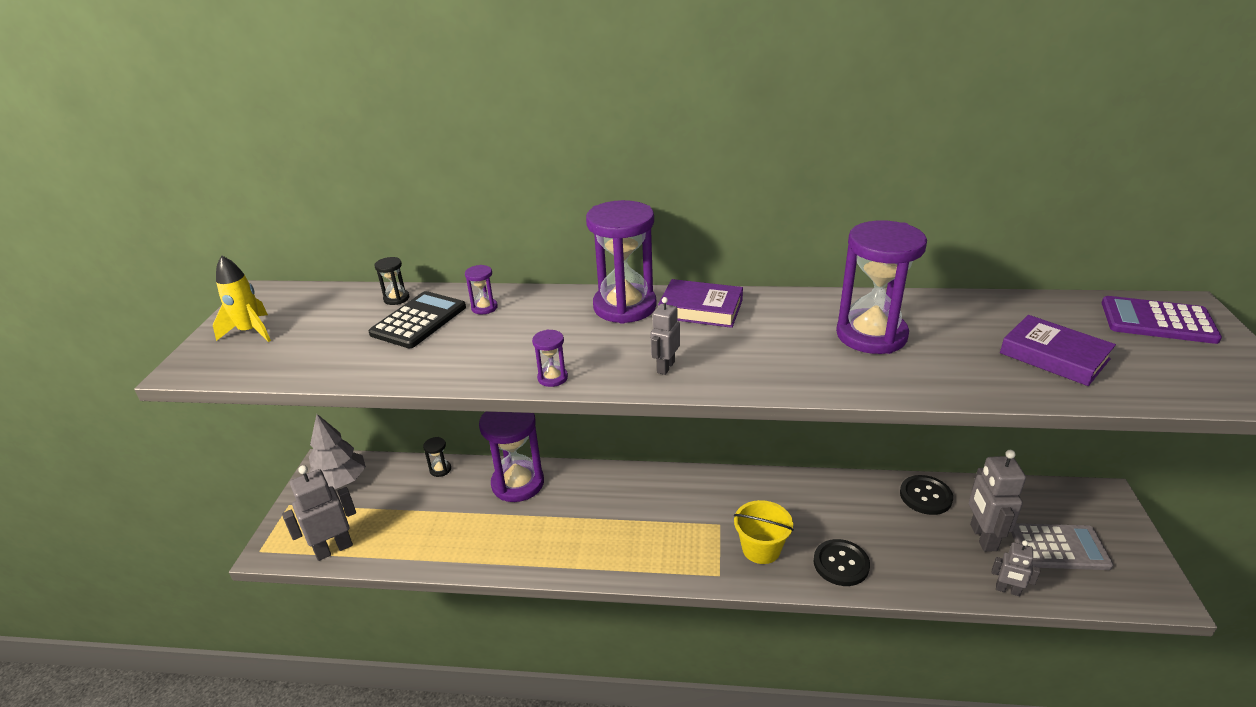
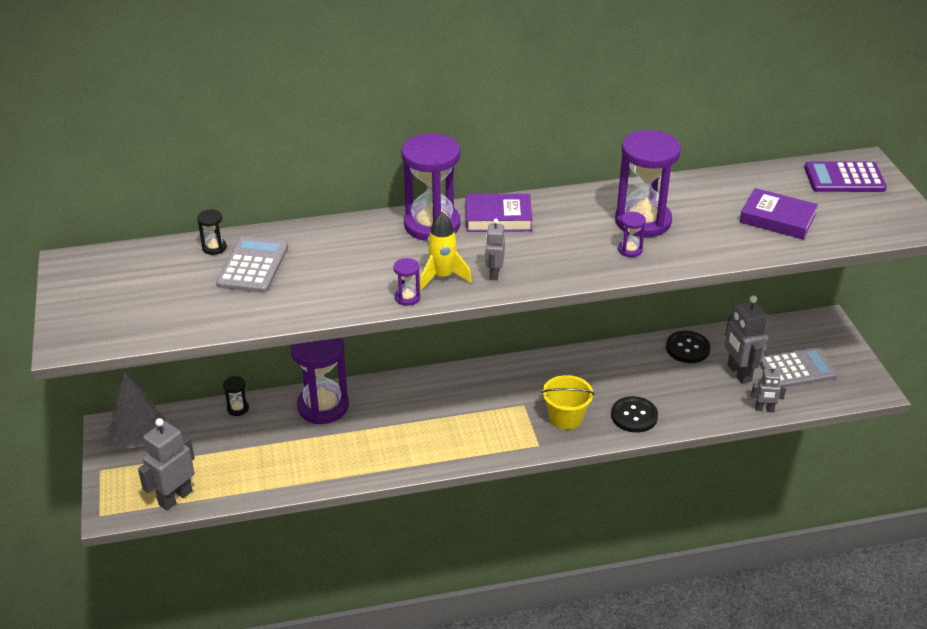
camera: 20 degrees left, 5 degrees up
(251, 331) = (96, 301): yellow rocket -> yellow rocket (442, 277)
(419, 320) = (253, 266): black calculator -> grey calculator
(484, 308) = (306, 244): purple hourglass -> purple hourglass (630, 250)

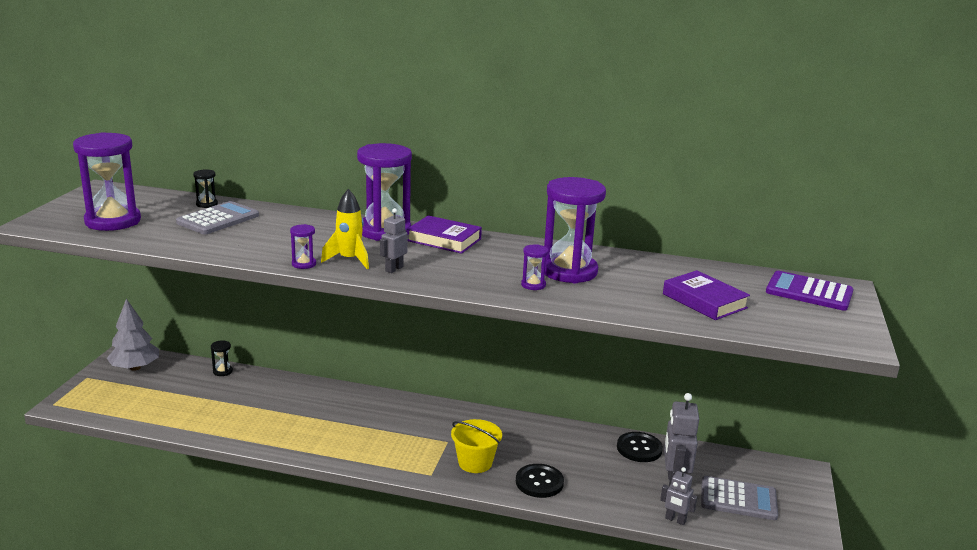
camera: 25 degrees right, 15 degrees down
(175, 498) = (114, 411): grey robot -> none
(323, 406) = (285, 390): purple hourglass -> purple hourglass (113, 221)

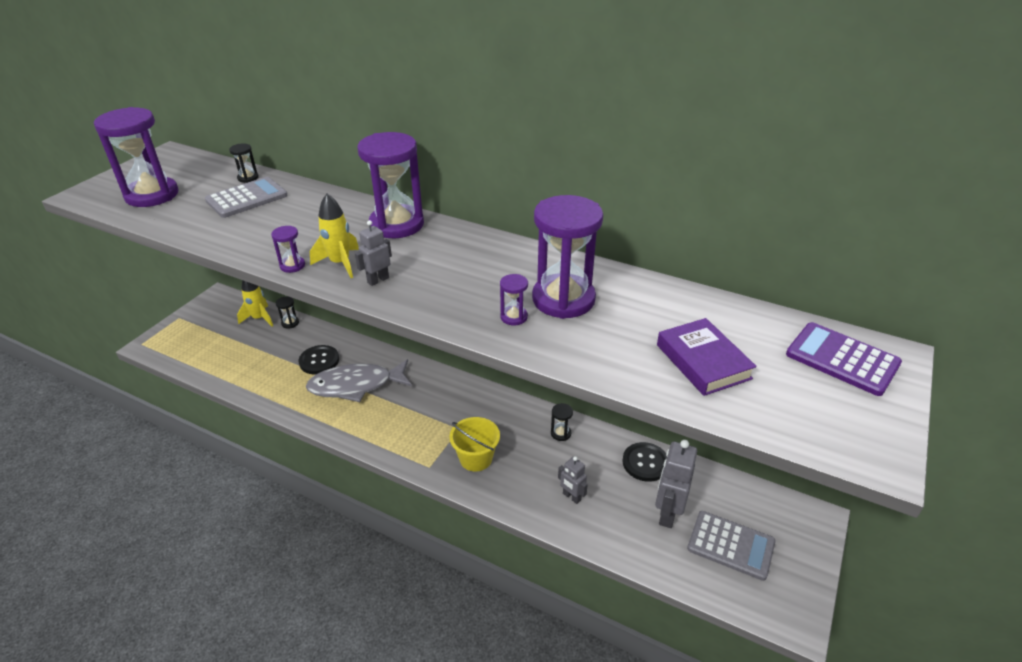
camera: 15 degrees right, 15 degrees up
(135, 367) = (220, 311): grey tree -> none
(184, 370) = (259, 318): none -> yellow rocket
(322, 417) = (356, 385): none -> grey fish
(444, 240) = (451, 241): purple book -> none
(539, 482) = (529, 492): black button -> black button (319, 361)
(550, 435) = (561, 433): none -> black hourglass
(675, 520) = (653, 562): grey robot -> grey robot (571, 497)

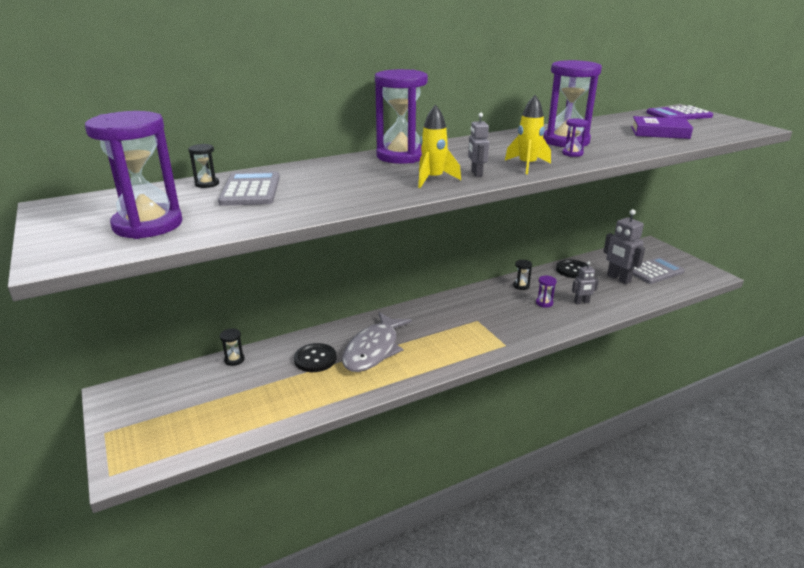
camera: 55 degrees left, 10 degrees down
(259, 318) = (197, 376): yellow rocket -> yellow rocket (527, 165)
(292, 266) = (411, 193): purple hourglass -> purple hourglass (544, 303)
(476, 458) = (515, 323): yellow bucket -> none

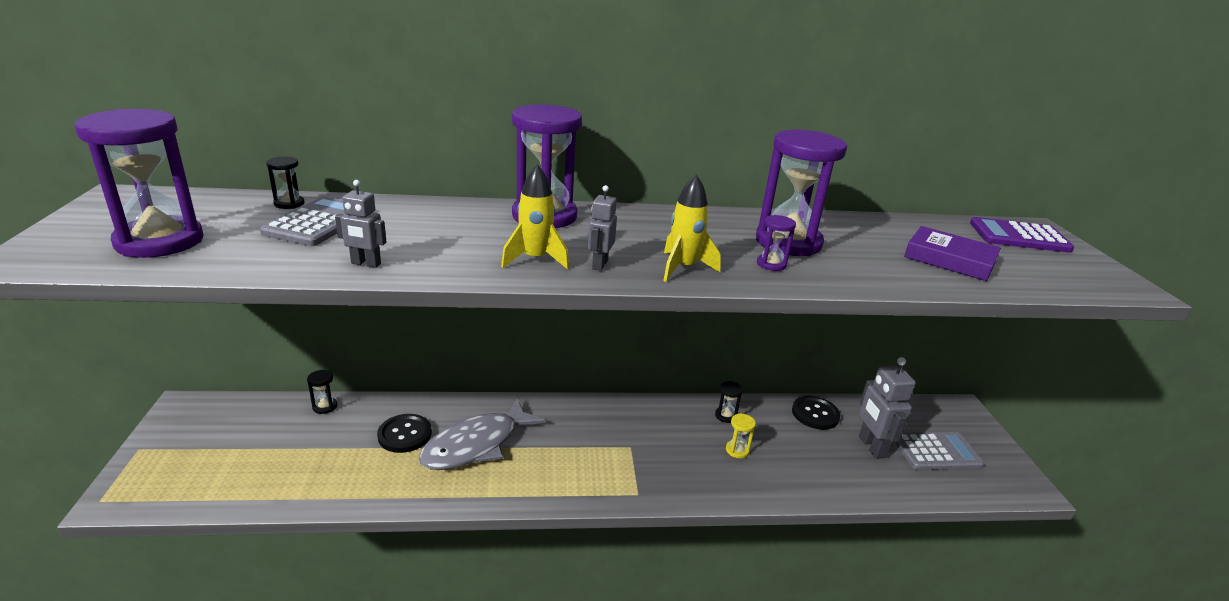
camera: 20 degrees right, 0 degrees up
(544, 303) = (737, 450): purple hourglass -> yellow hourglass
(581, 302) = (790, 466): grey robot -> grey robot (366, 264)

